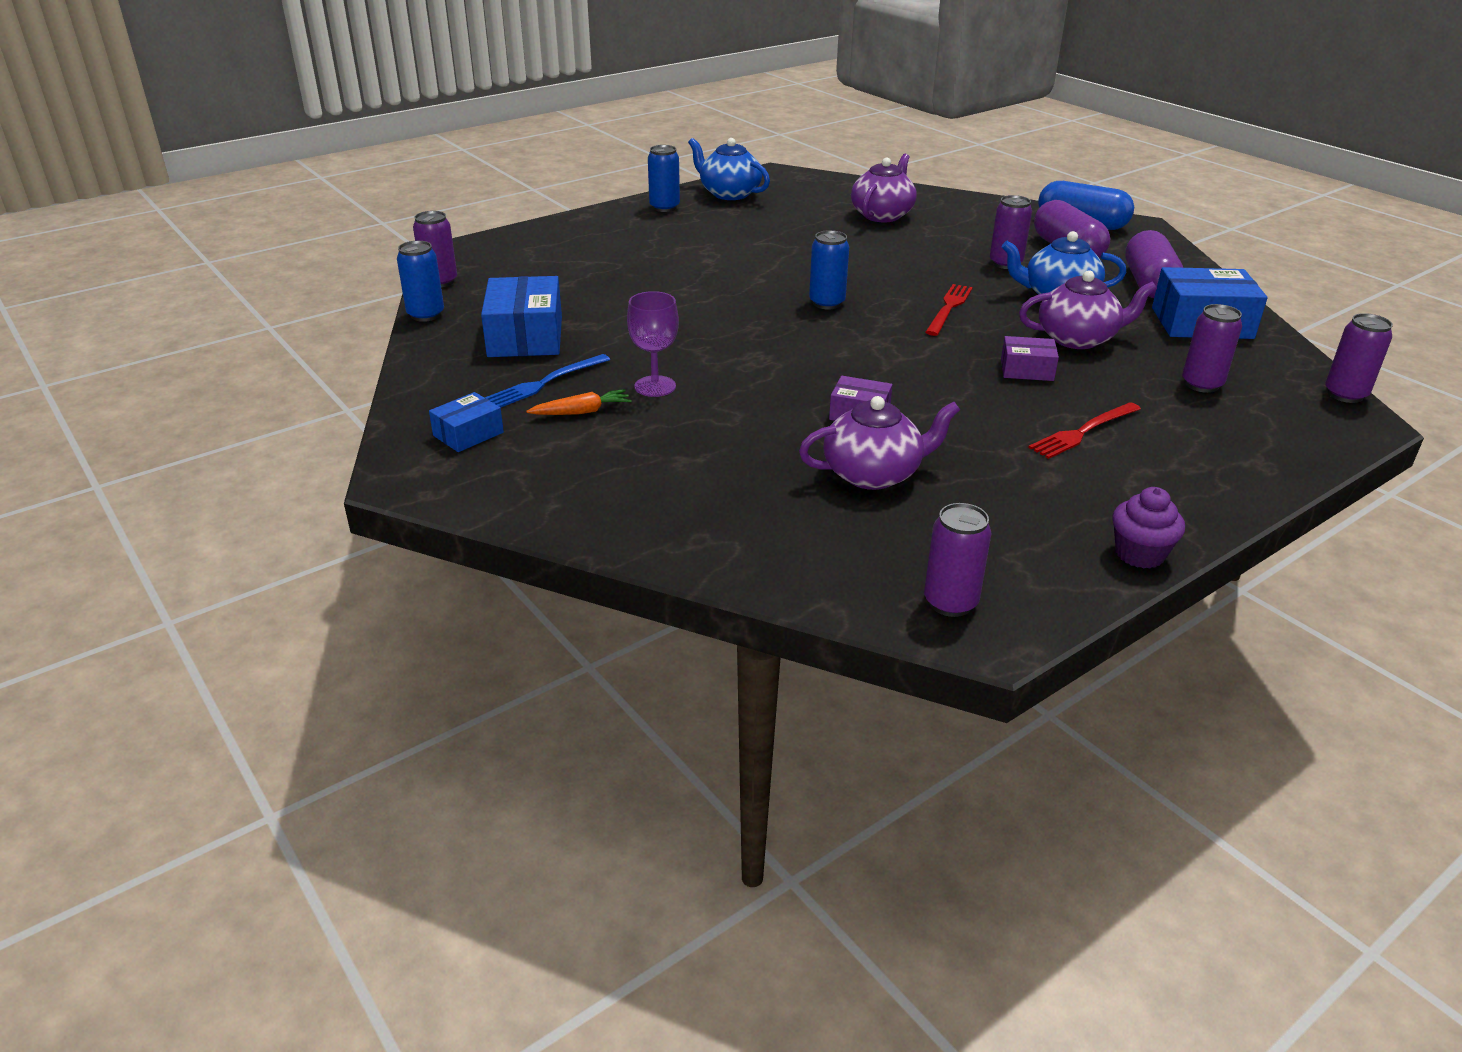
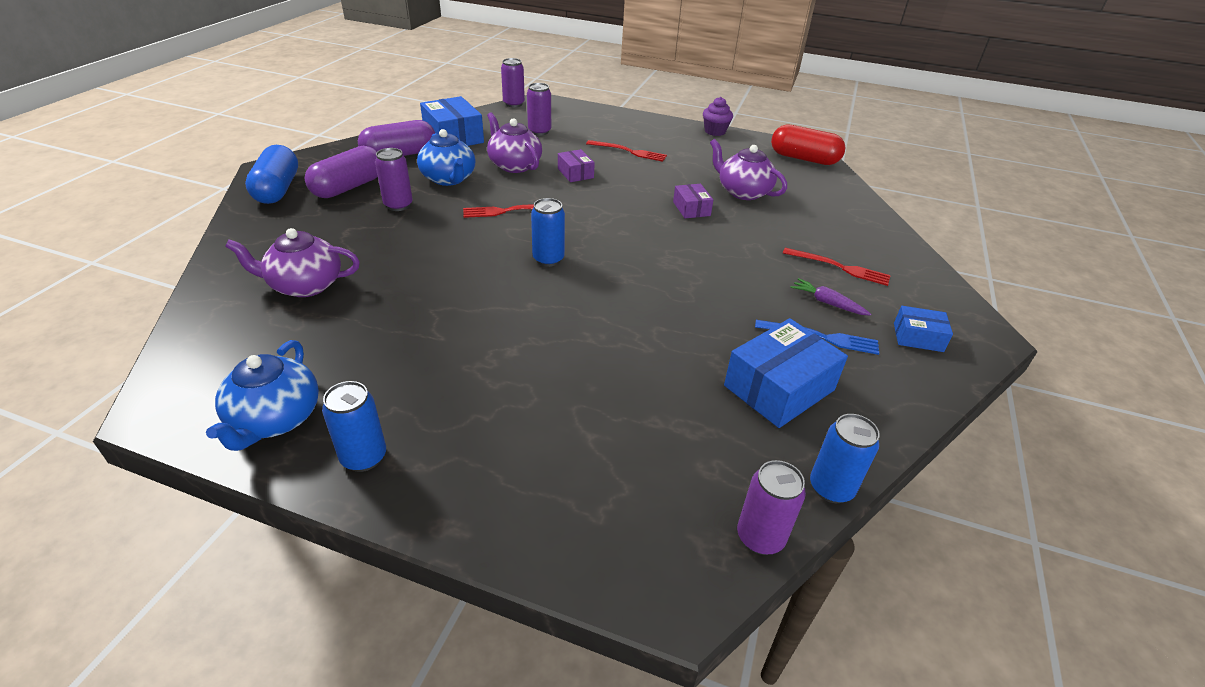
camera: 125 degrees left, 5 degrees up
(582, 412) = (827, 303): orange carrot -> purple carrot
(624, 454) = (839, 267): none -> red fork
(655, 386) = (759, 287): purple goblet -> none
(950, 602) = (804, 159): purple can -> red capsule

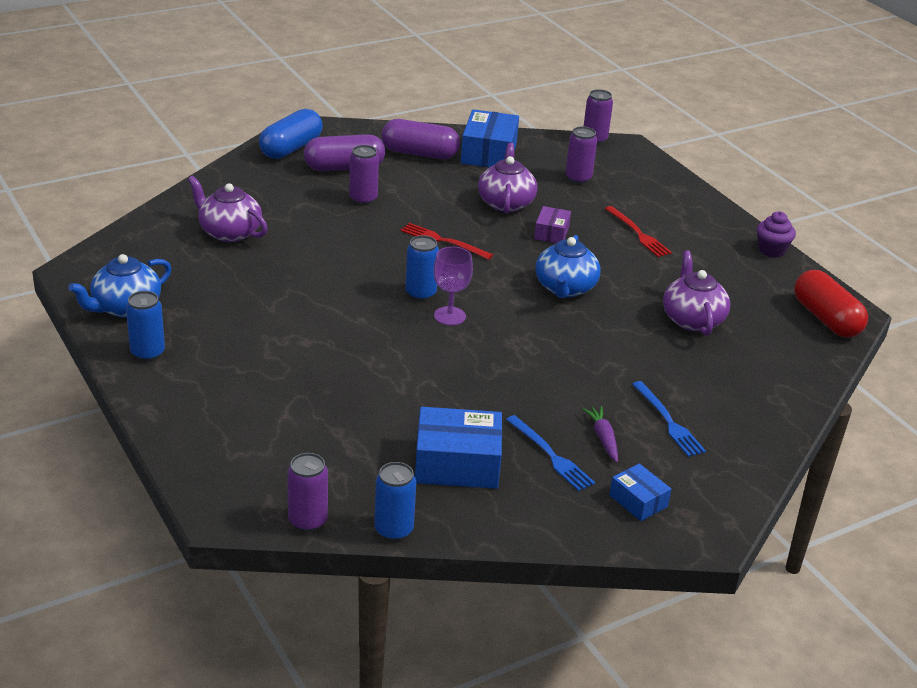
camera: 40 degrees right, 5 degrees down
(449, 179) = (432, 192): blue teapot -> blue teapot (565, 288)
(595, 266) = (449, 316): none -> purple goblet
(691, 209) = (611, 311): purple box -> none
(839, 267) = (668, 421): red fork -> blue fork

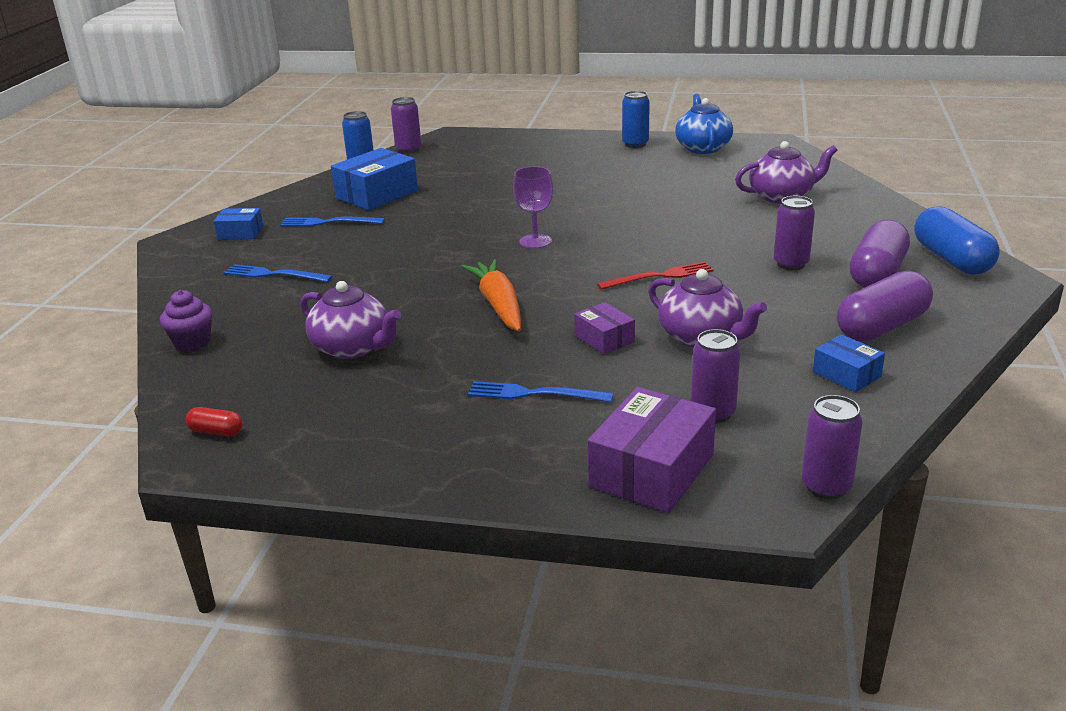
camera: 135 degrees right, 5 degrees down
(420, 294) = (584, 240): blue can -> none
(489, 153) = (846, 374): blue box -> blue box, size x0.55
(565, 288) = (498, 305): blue teapot -> orange carrot
(603, 438) = (307, 244): purple carrot -> none
(638, 233) = (534, 394): red fork -> blue fork
(647, 180) = (652, 470): none -> purple box
(771, 250) = (368, 477): purple cupcake -> purple cupcake (192, 342)
(826, 319) = (216, 432): red capsule -> red capsule, size x0.46

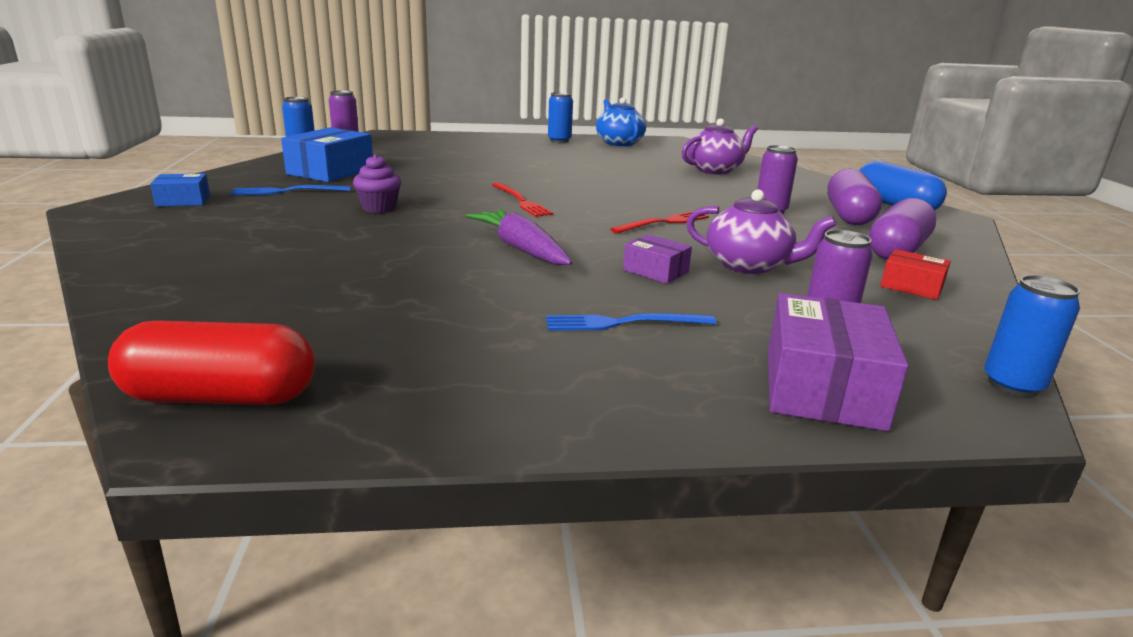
camera: 20 degrees left, 5 degrees down
(192, 342) = (150, 299): purple cupcake -> purple cupcake (379, 208)
(216, 432) = (221, 397): red capsule -> red capsule, size x2.19
(274, 274) = (240, 233): blue fork -> none
(353, 348) = (375, 293): purple teapot -> none
(498, 305) = (521, 249): orange carrot -> purple carrot
(535, 241) = (521, 201): purple goblet -> red fork
(826, 487) = (1012, 385): purple can -> blue can
(846, 374) = (911, 286): blue box -> red box

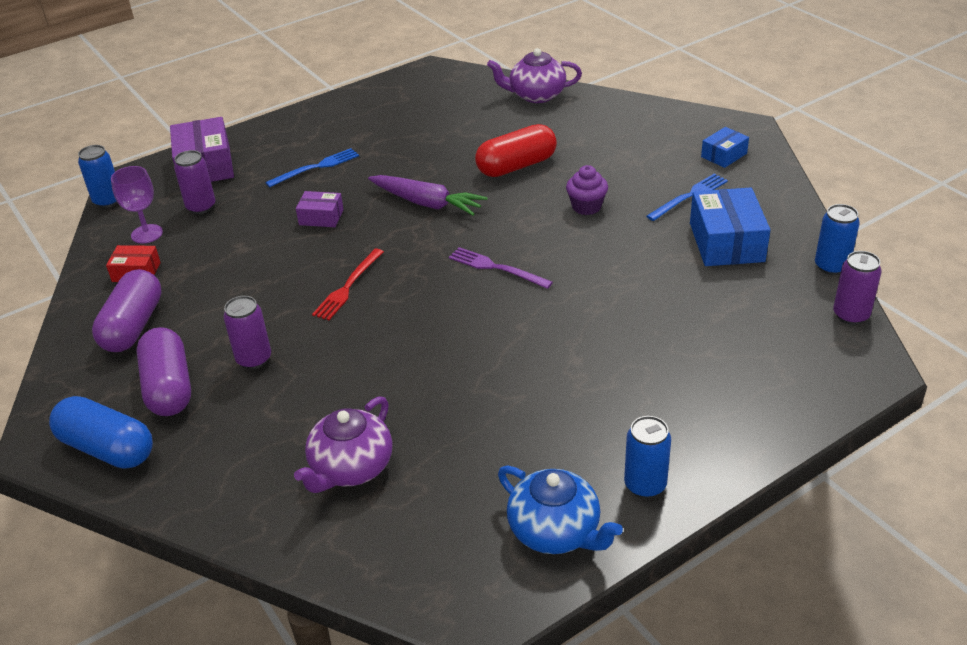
camera: 155 degrees right, 15 degrees up
(221, 397) = (443, 79): red capsule -> red capsule (516, 166)
(521, 201) = (496, 268): red fork -> purple fork
(749, 265) = (258, 251): purple teapot -> purple teapot (536, 95)
(911, 319) = (147, 234): none -> purple goblet

